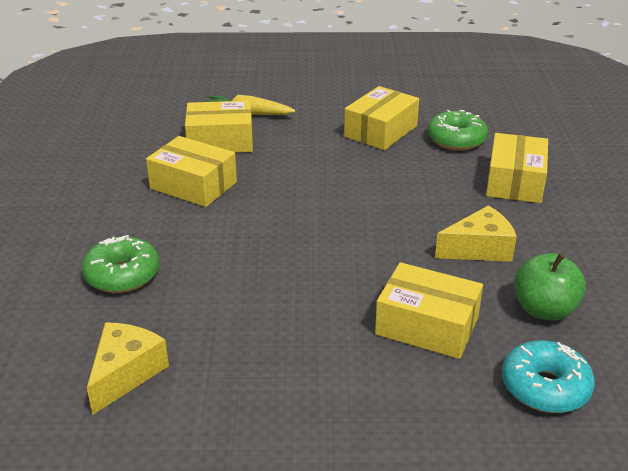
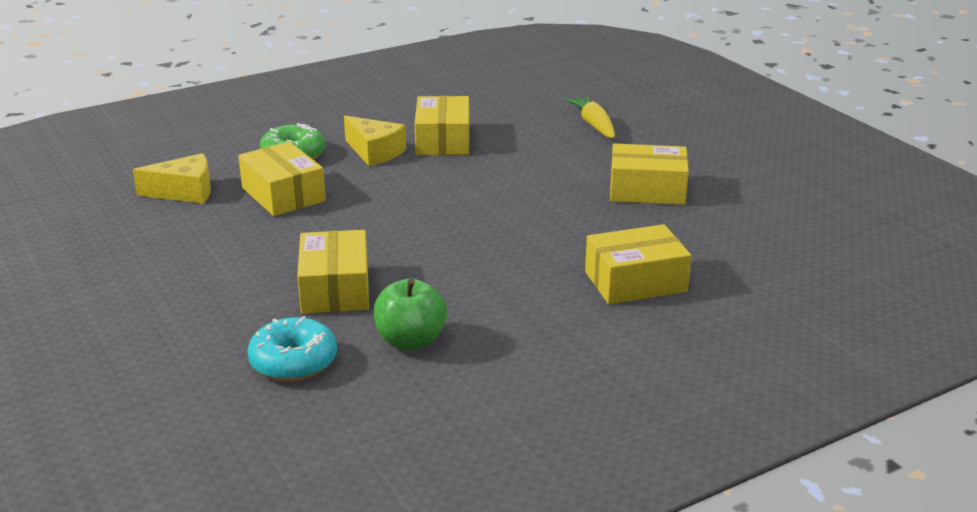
camera: 60 degrees right, 5 degrees down
(220, 141) = (528, 129): yellow box -> yellow box (283, 194)
(456, 140) = (684, 232): green donut -> none
(479, 249) = (481, 288): yellow cheese -> yellow cheese (374, 152)

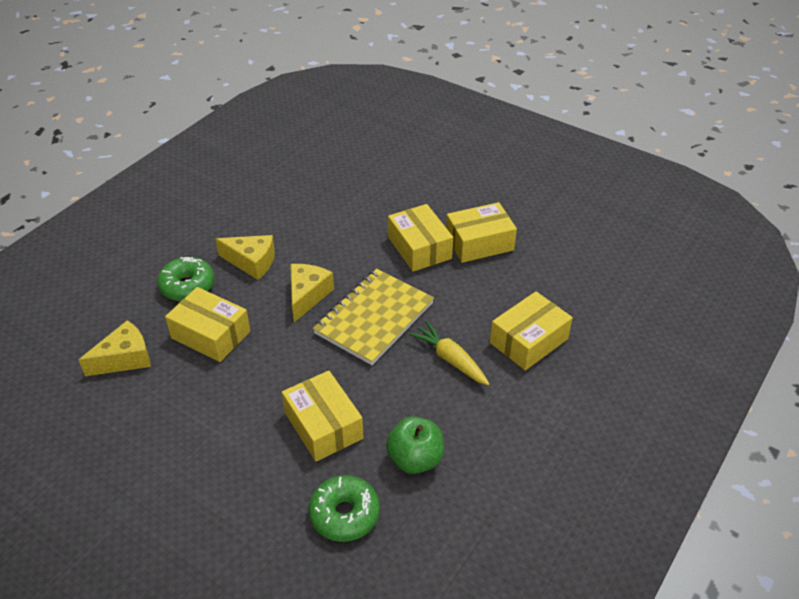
camera: 25 degrees left, 15 degrees up
(293, 362) = (344, 514): turquoise donut -> green donut
(410, 189) = (307, 295): none -> yellow cheese
(442, 140) = (297, 233): yellow box -> yellow box (419, 248)
(467, 222) = (374, 318): none -> yellow notebook
(594, 125) = (399, 182): yellow carrot -> yellow carrot (450, 359)

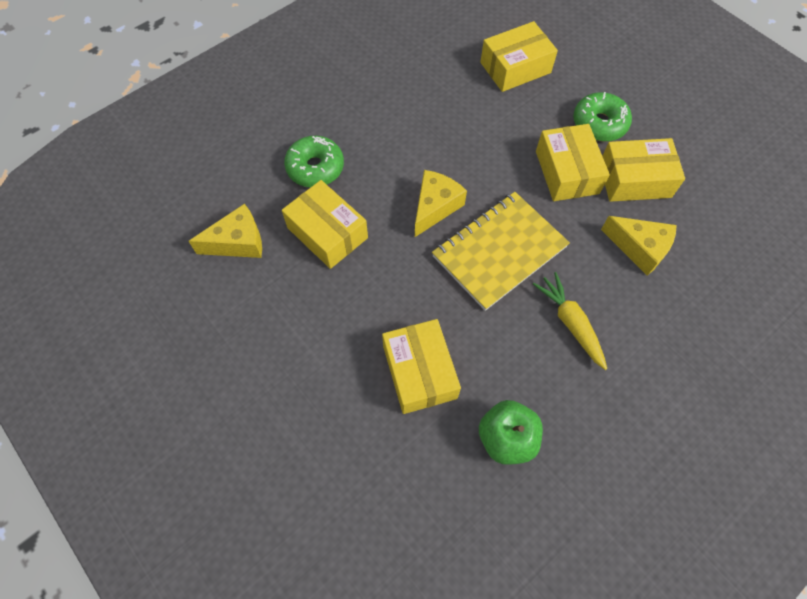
camera: 15 degrees right, 20 degrees up
(252, 262) = (386, 152): yellow cheese -> yellow cheese (639, 248)
(344, 514) = (419, 485): green donut -> green donut (599, 124)
(529, 341) = (662, 320): yellow box -> yellow box (515, 68)

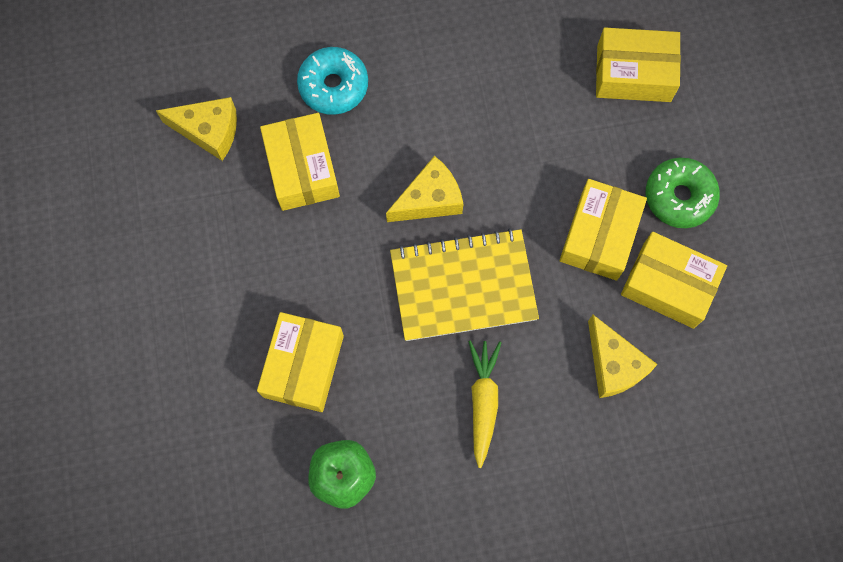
camera: 30 degrees right, 10 degrees up
(315, 168) = (333, 86): green donut -> turquoise donut

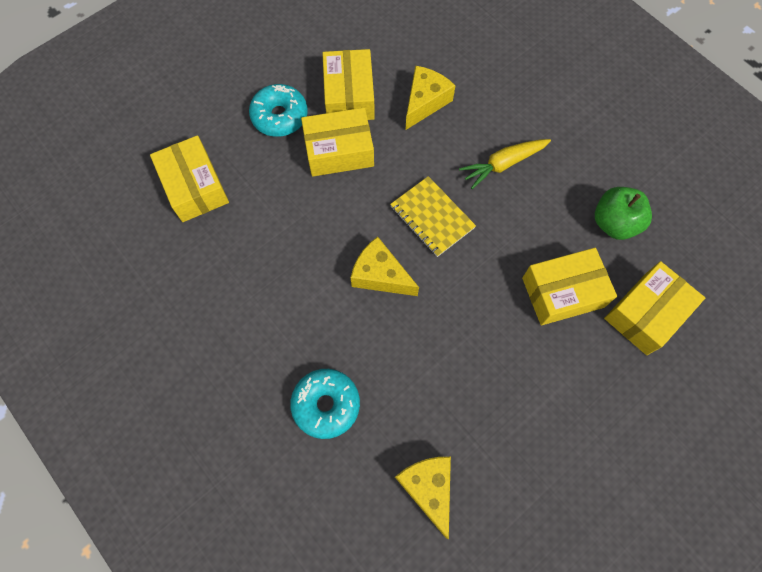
camera: 120 degrees left, 5 degrees down
(302, 169) = (413, 386): yellow box -> yellow box (645, 313)
(463, 286) = (432, 217): yellow notebook -> yellow notebook, size x0.66
(679, 197) = (280, 116): green donut -> turquoise donut

